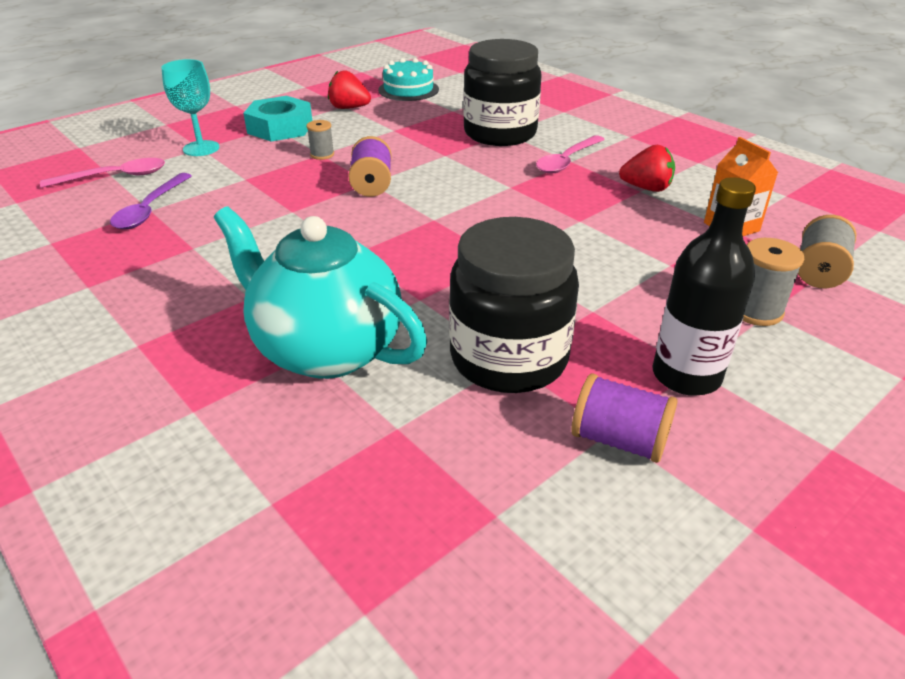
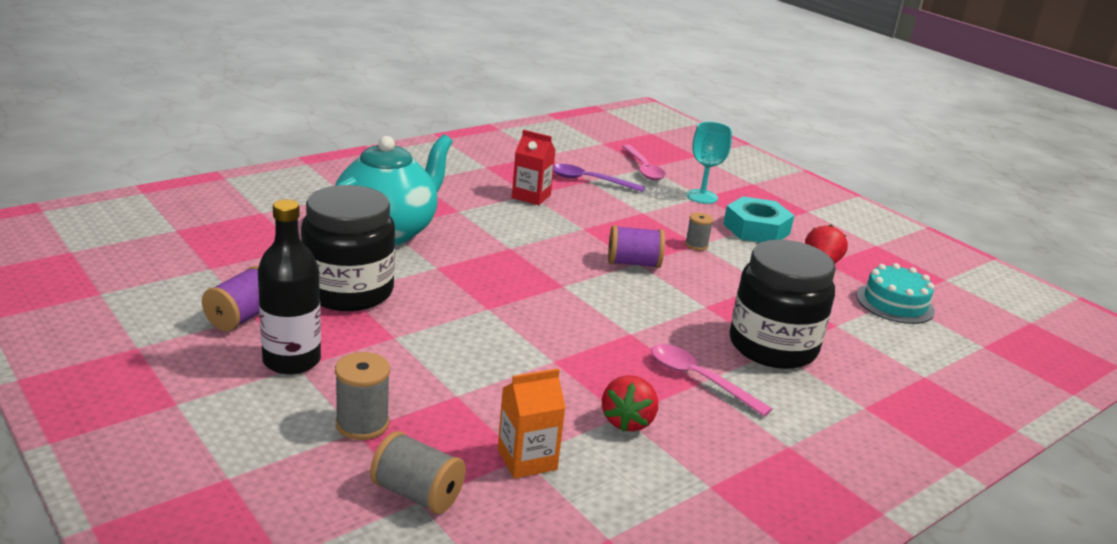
camera: 90 degrees right, 10 degrees down
(200, 246) = (531, 196): none -> red carton

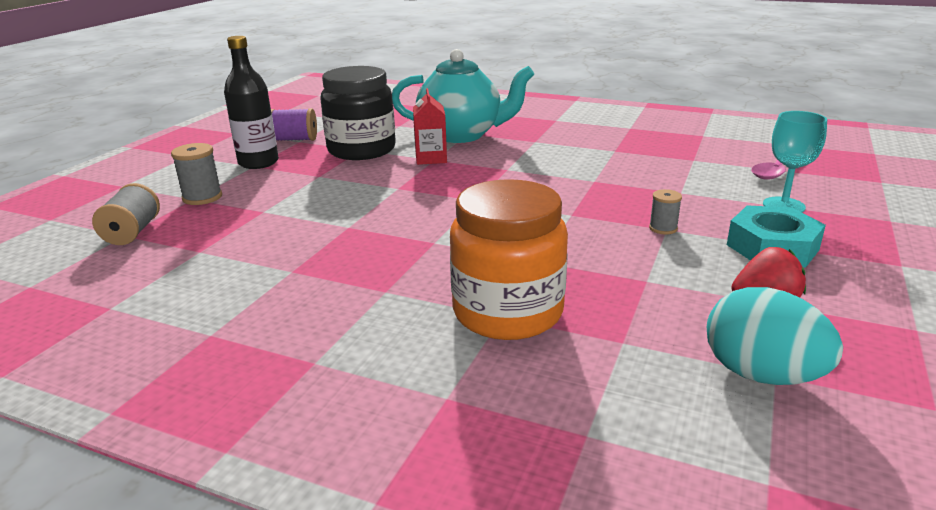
camera: 65 degrees right, 0 degrees up
(527, 459) = (197, 253): orange carton -> none
(531, 196) = (612, 152): red carton -> red carton (431, 158)
(589, 181) = (694, 159): purple spoon -> none
(627, 421) = (284, 275): red strawberry -> none
(633, 263) = (566, 213): purple spool -> none
(699, 379) = (390, 289): pink spoon -> none
(772, 347) = (507, 312): black jar -> orange jar
(895, 303) = (761, 375): turquoise cake -> turquoise egg

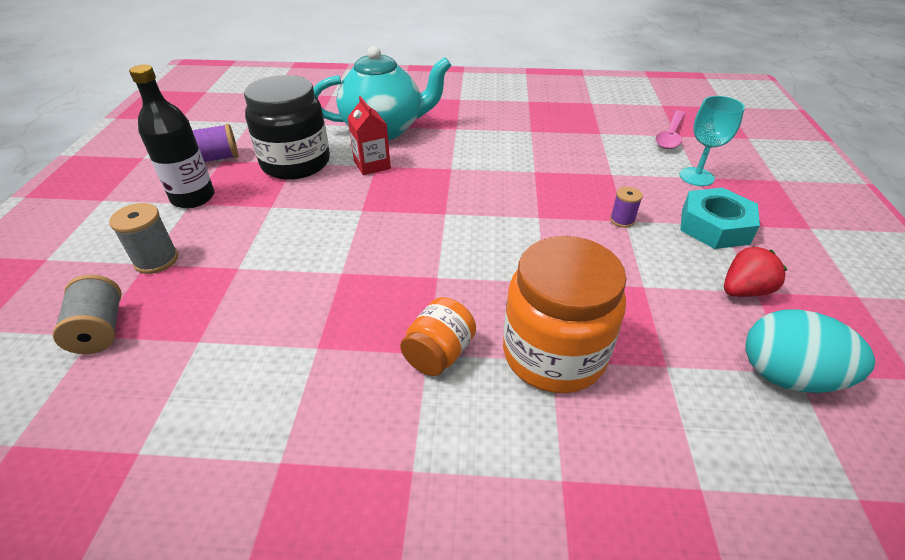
camera: 20 degrees left, 15 degrees up
(396, 293) = (439, 353): none -> orange jar
(663, 228) = (622, 220): grey spool -> purple spool

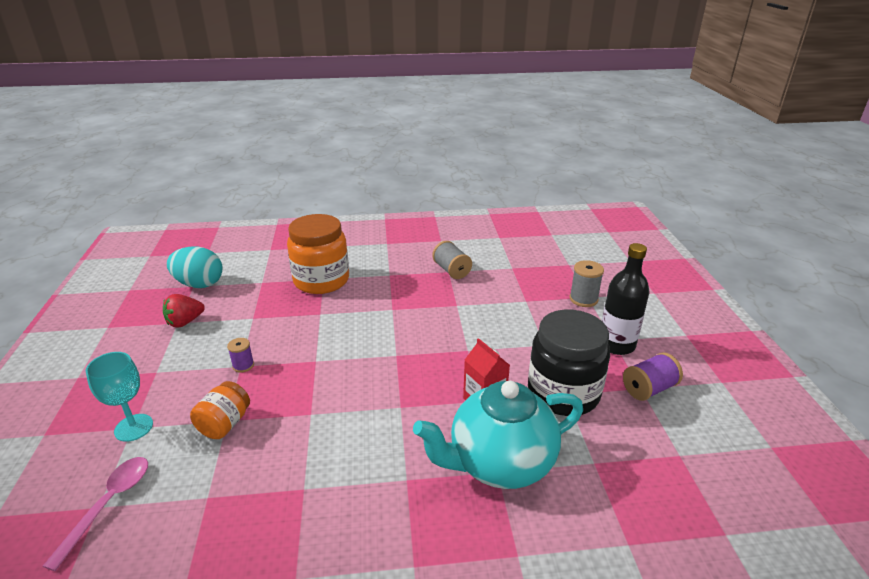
camera: 170 degrees right, 10 degrees down
(100, 330) = (568, 267): grey spool -> grey spool (451, 270)
(439, 353) = (383, 275): orange jar -> orange jar (225, 424)
(714, 226) = (164, 369): turquoise nut -> none

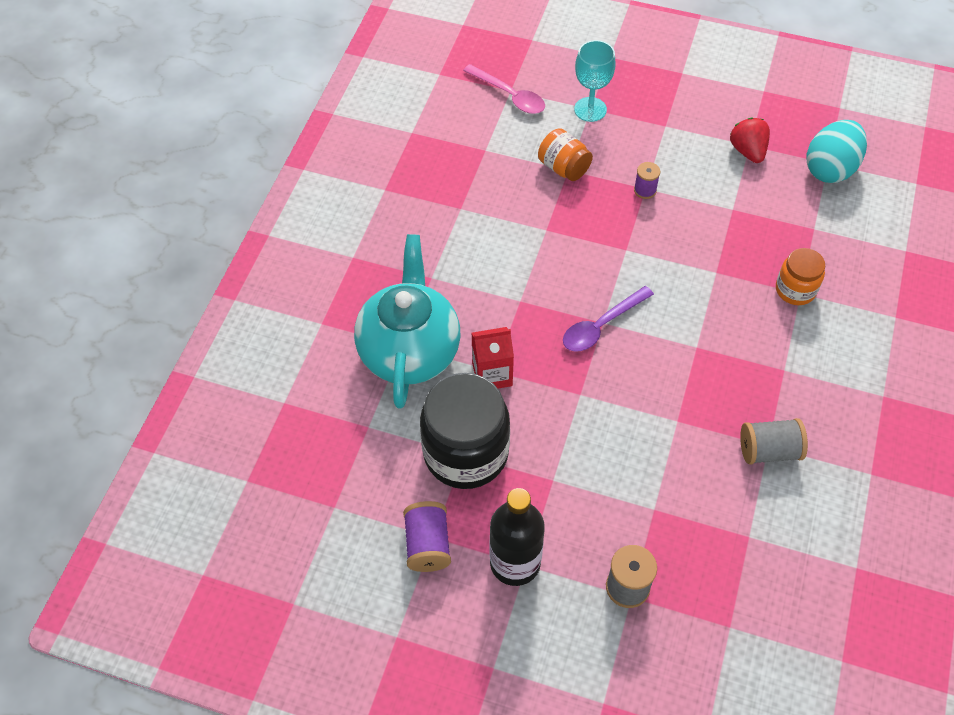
camera: 115 degrees right, 25 degrees up
(321, 281) = (795, 290): orange jar -> orange jar, size x0.53
(400, 355) = (601, 326): none -> purple spoon

